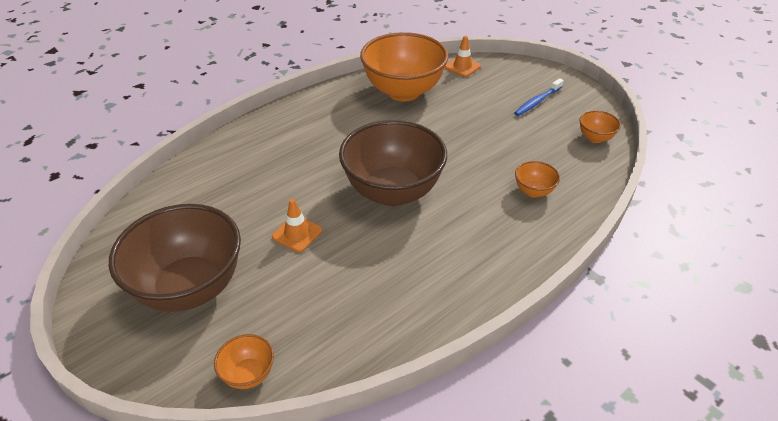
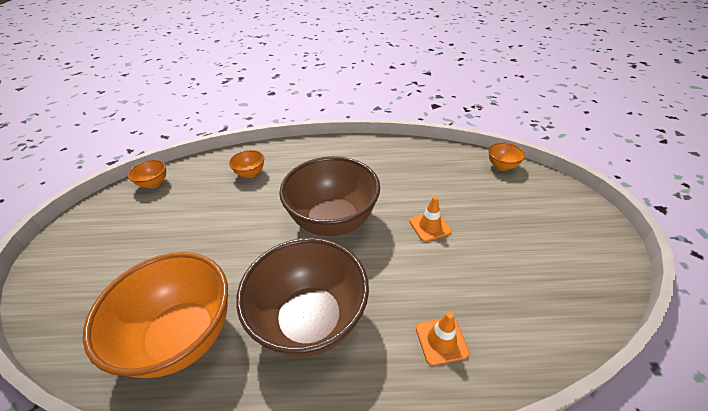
camera: 140 degrees left, 0 degrees up
(190, 288) = (529, 226): brown bowl -> brown bowl (310, 320)
(462, 67) = (74, 334): orange traffic cone -> orange traffic cone (441, 340)
(537, 102) = (118, 236): blue toothbrush -> none

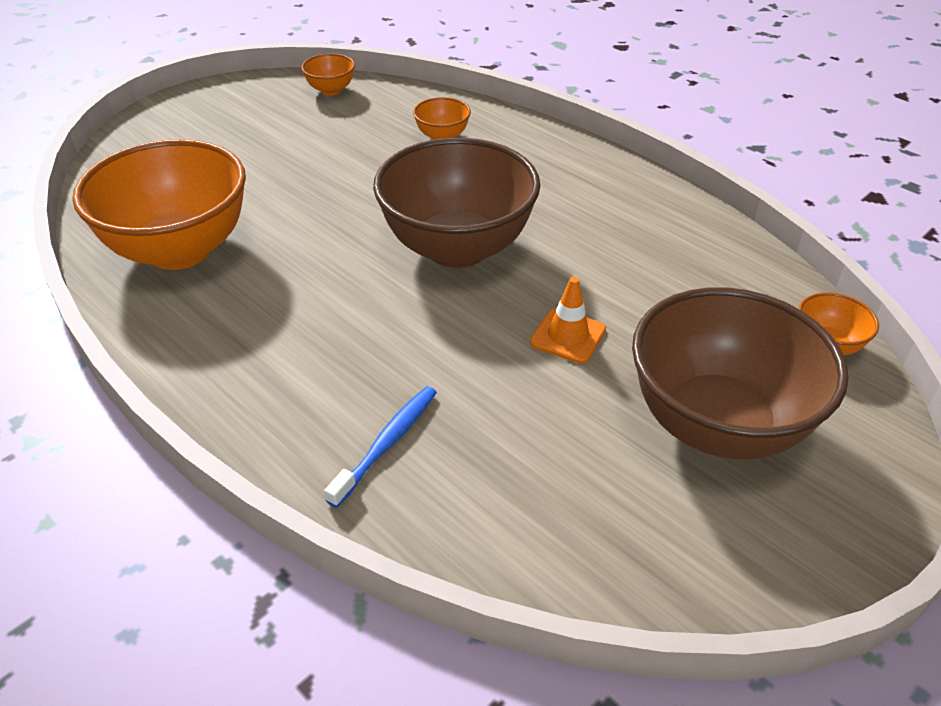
camera: 45 degrees right, 0 degrees up
(310, 320) = (293, 321): brown bowl -> brown bowl (717, 424)
(441, 340) = (387, 443): orange traffic cone -> blue toothbrush

